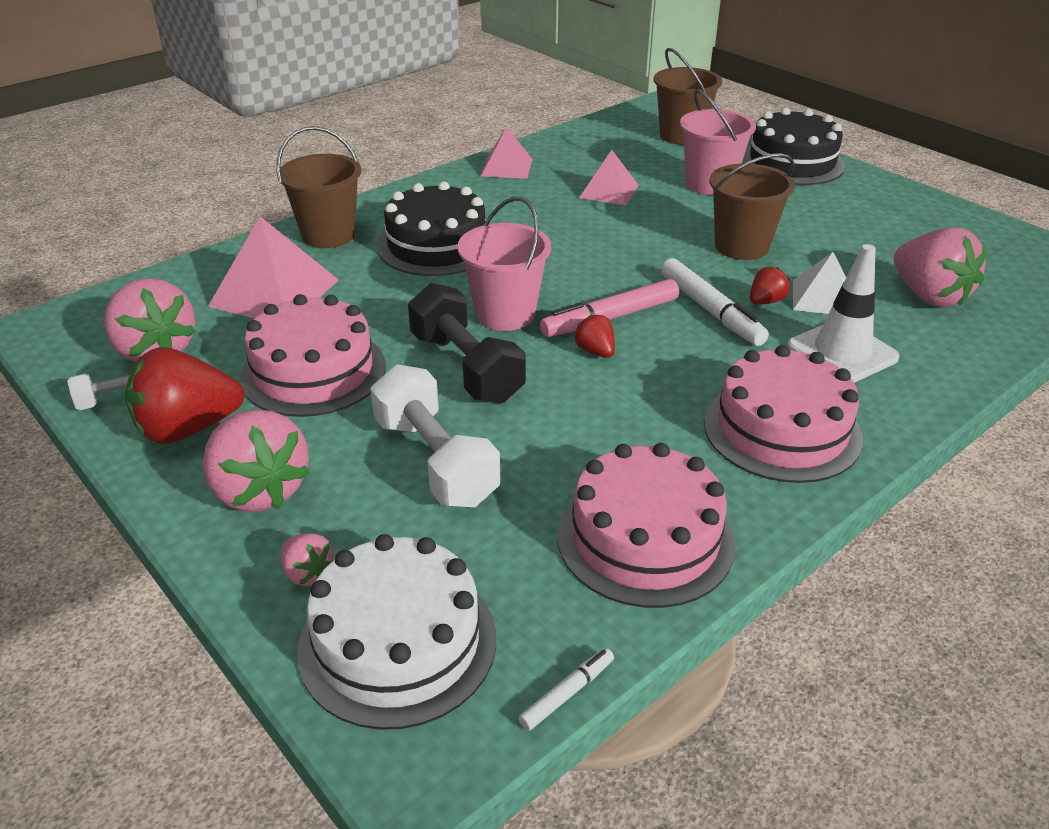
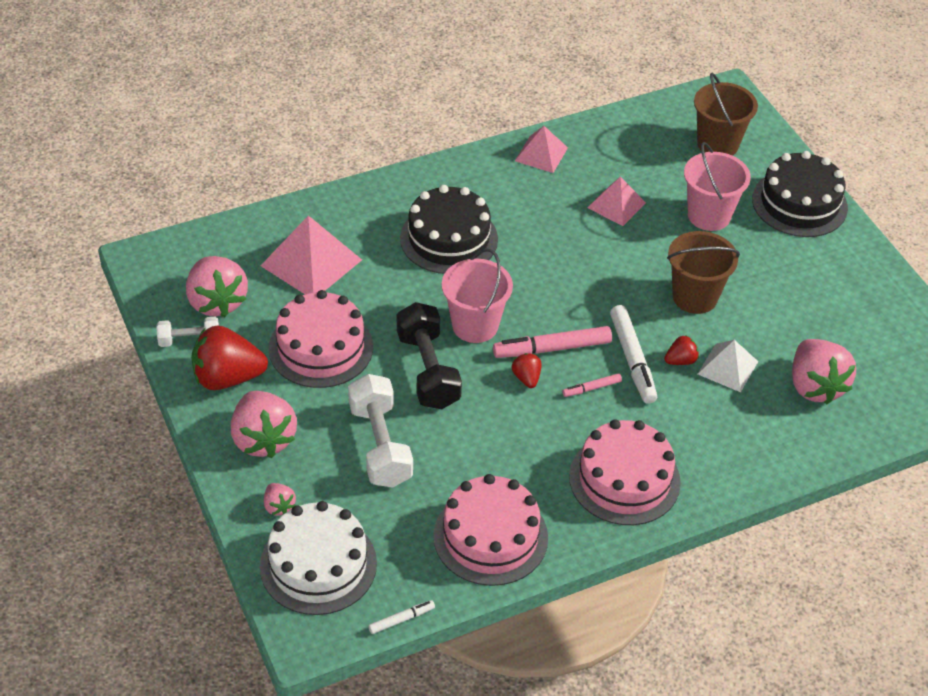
camera: 15 degrees right, 10 degrees up
(328, 235) = (367, 207): brown bucket -> none
(681, 346) = (592, 388): none -> pink marker
(842, 352) = (709, 424): white traffic cone -> none

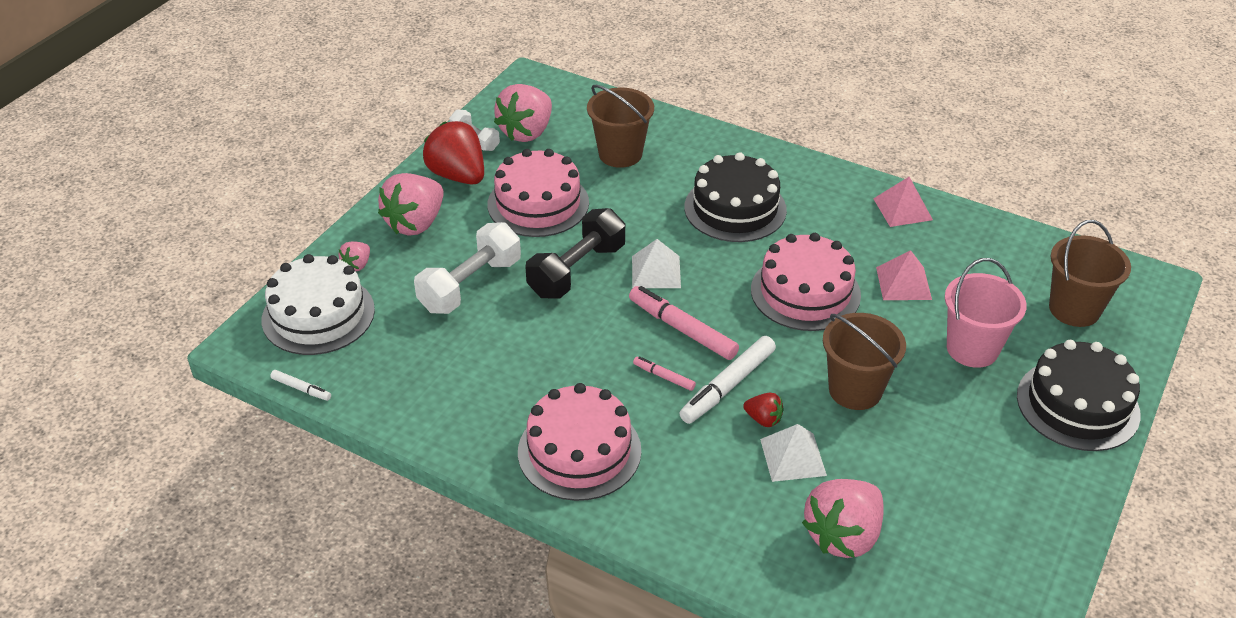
camera: 55 degrees right, 5 degrees down
(311, 262) = (620, 154): pink pyramid -> brown bucket
(475, 325) = (656, 271): pink bucket -> white pyramid
(490, 536) = (433, 397): pink cake -> pink cake (805, 292)
(526, 378) = (631, 331): red strawberry -> none

